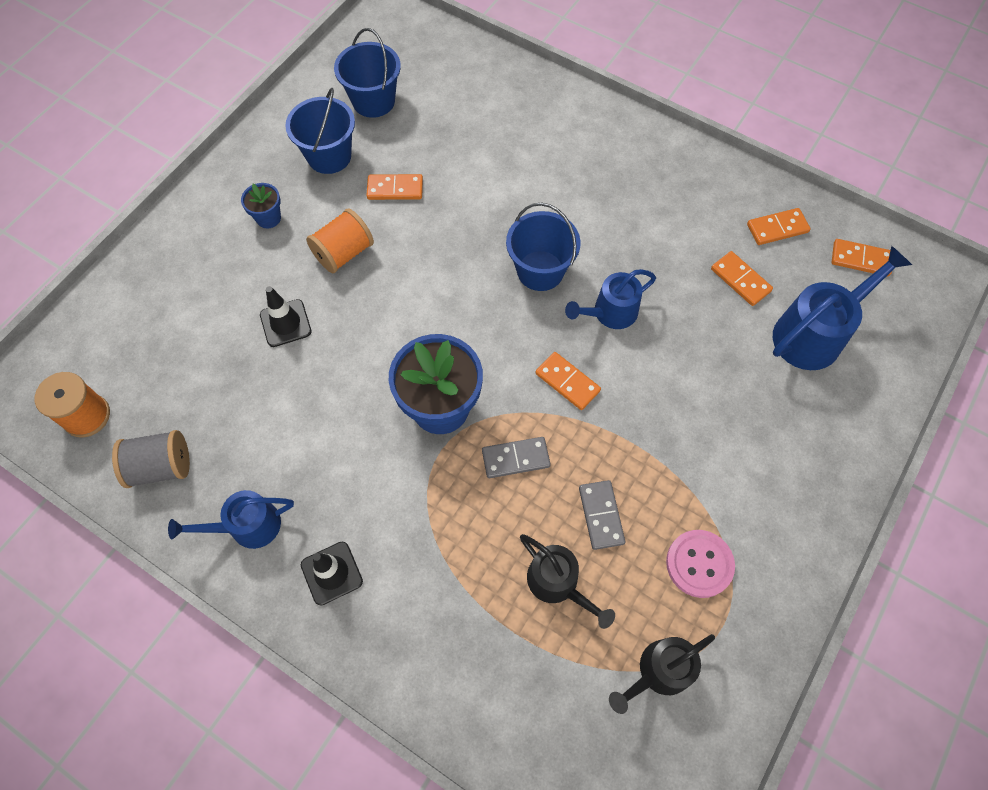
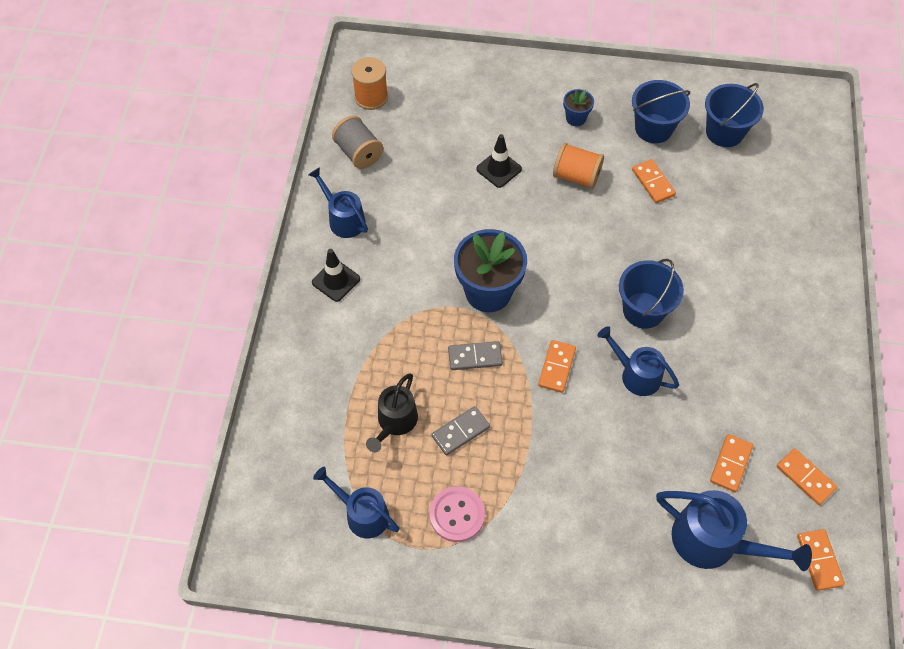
camera: 65 degrees right, 5 degrees down
(515, 458) = (475, 357): grey domino -> grey domino turned 60 degrees counterclockwise
(658, 672) = (362, 513): black watering can -> blue watering can

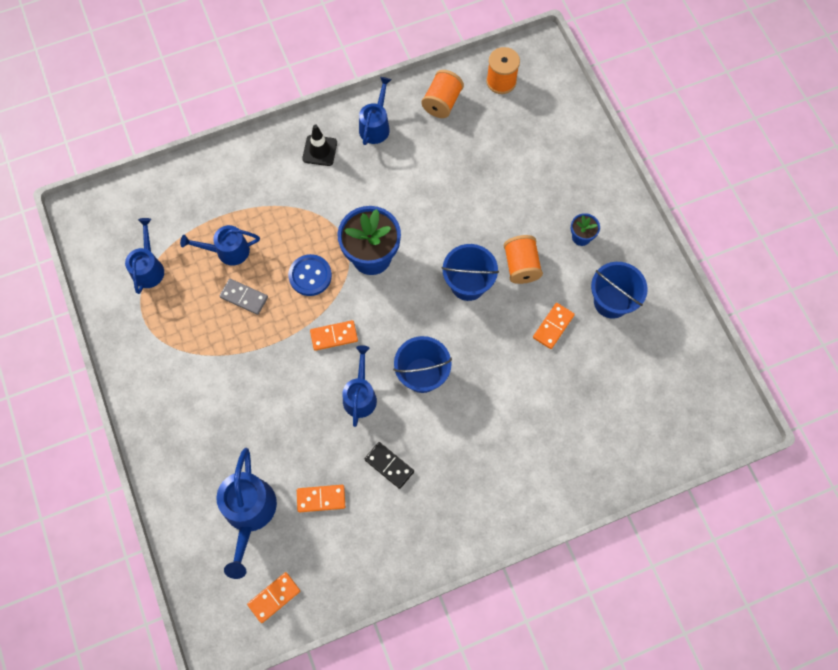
camera: 60 degrees right, 10 degrees up
(358, 153) = (442, 102): grey spool -> orange spool
(395, 422) = (227, 251): black watering can -> blue watering can
(457, 515) = (179, 328): pink button -> none
(475, 357) = (310, 276): grey domino -> blue button
(499, 169) = (491, 206): black traffic cone -> none
(724, 132) = (646, 359): blue bucket -> blue bucket (468, 284)
(725, 384) = (389, 465): none -> black domino
(805, 477) = (340, 560): orange domino -> none

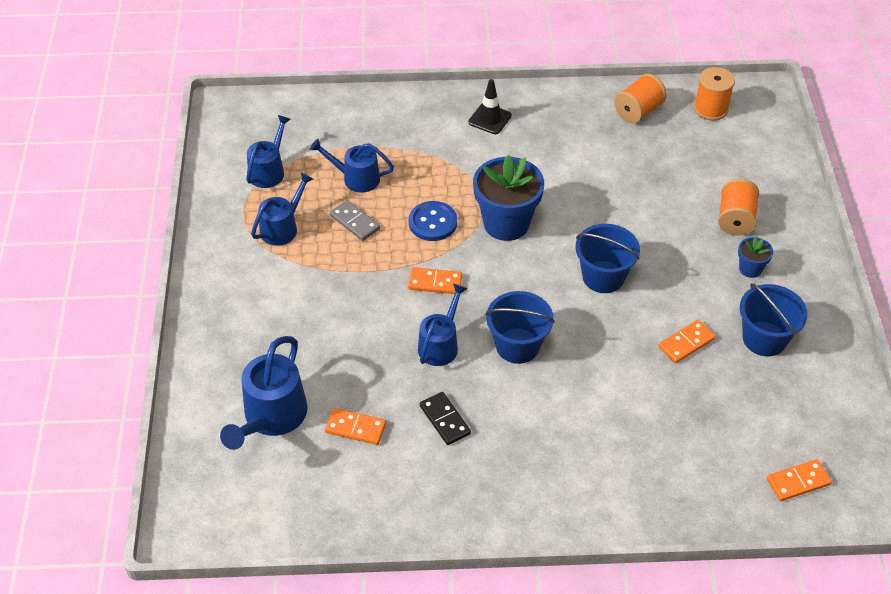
camera: 20 degrees right, 20 degrees down
(274, 597) = (262, 506): orange domino -> orange domino (798, 482)
(376, 125) = (558, 113): blue watering can -> blue watering can (282, 227)
(521, 266) = (670, 277): orange spool -> orange spool (735, 219)

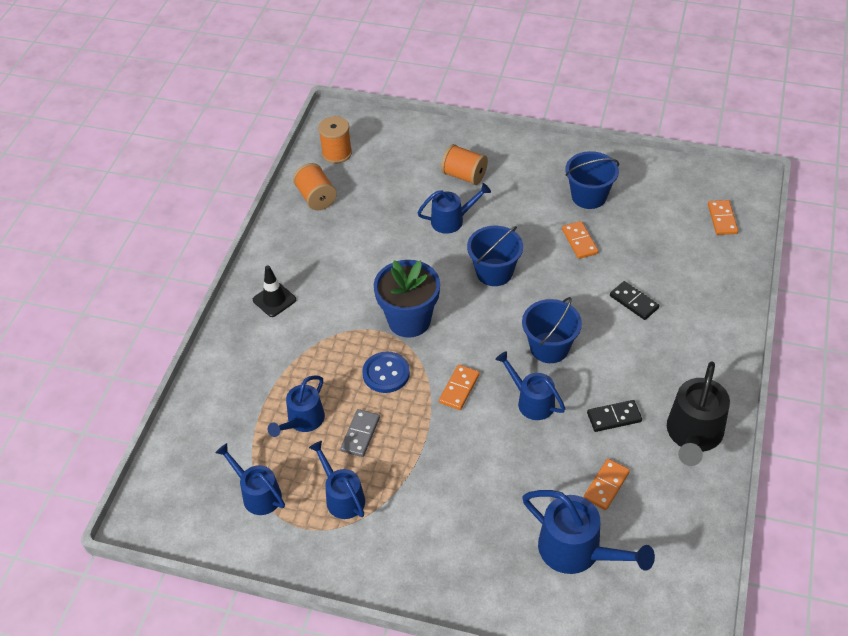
camera: 70 degrees left, 0 degrees up
(354, 222) = (360, 434): grey domino -> grey domino turned 45 degrees counterclockwise
(445, 497) = (693, 435): none -> black watering can
(616, 411) = (634, 302): none -> black domino
(661, 225) = (452, 220): none -> blue watering can
(750, 269) = (518, 183): blue flower pot -> none

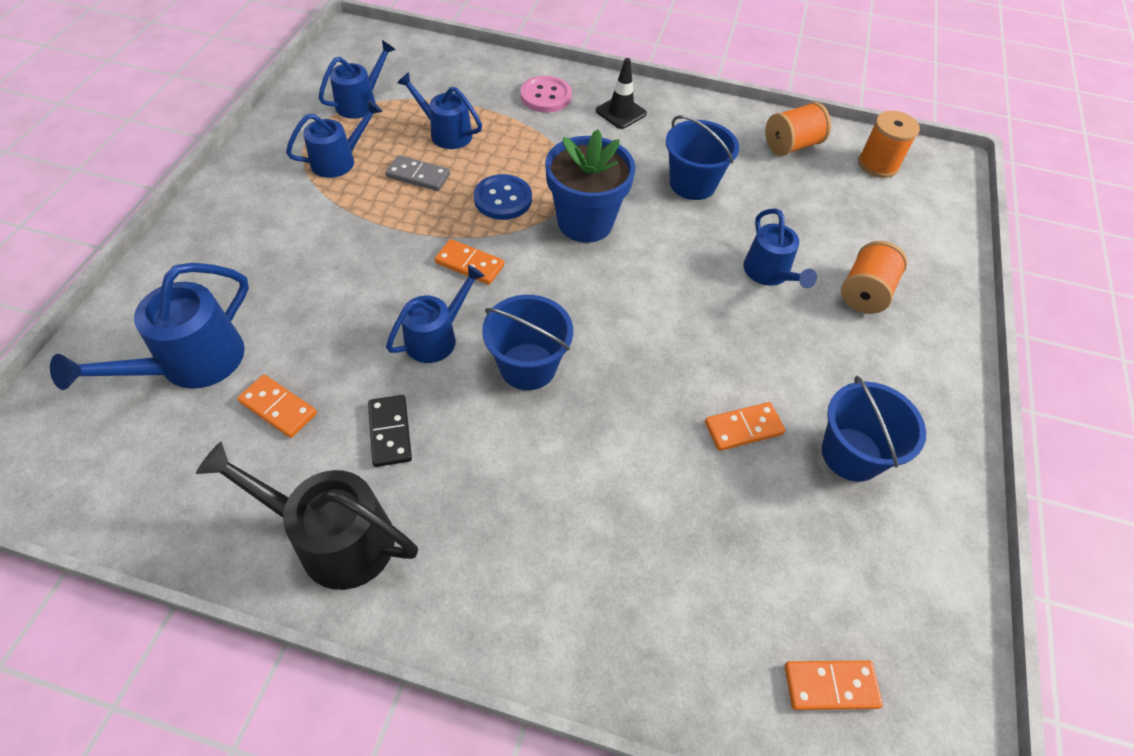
camera: 85 degrees right, 5 degrees up
(250, 352) = (546, 96): none -> pink button
(494, 272) = (672, 314): blue bucket -> blue bucket (692, 183)
(634, 302) = (613, 491): black domino -> none

